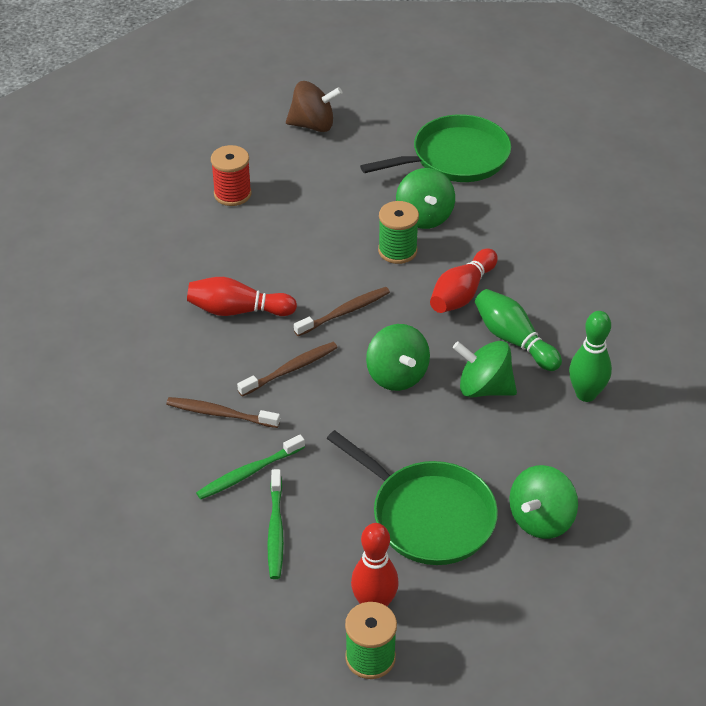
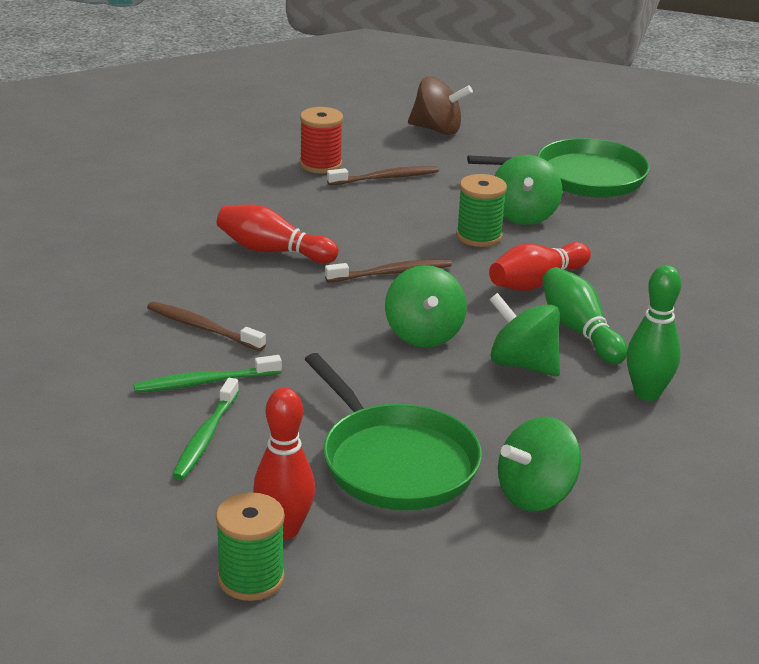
camera: 15 degrees right, 15 degrees down
(291, 369) = (303, 307): brown toothbrush -> brown toothbrush (385, 178)

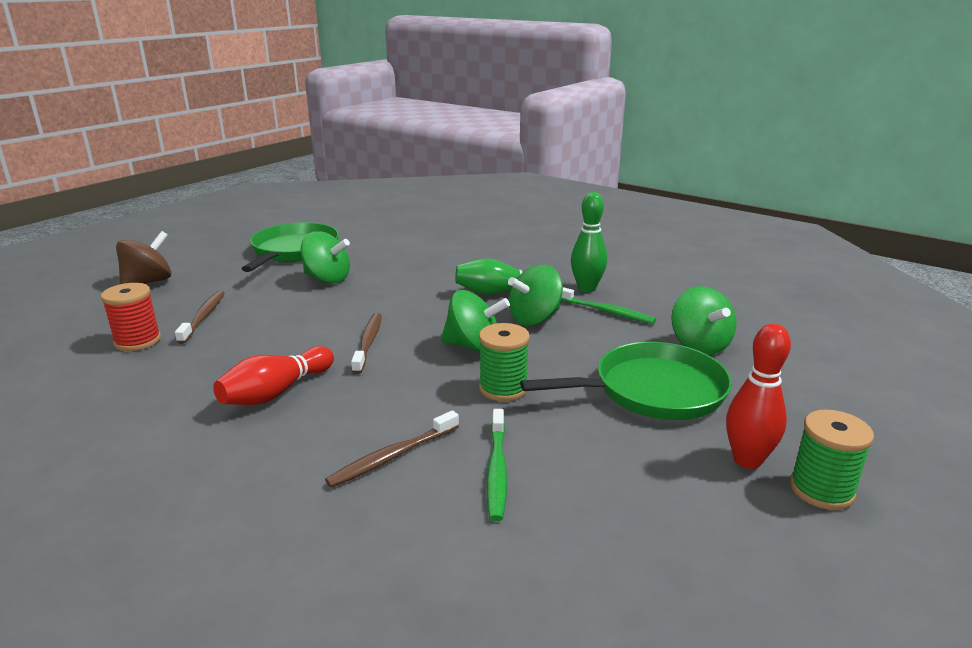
camera: 70 degrees left, 5 degrees down
(205, 437) = (596, 484): green toothbrush -> green toothbrush (605, 311)
(479, 236) = (342, 299): green spool -> green spool (503, 388)
(536, 282) = (426, 293): red bowling pin -> none

